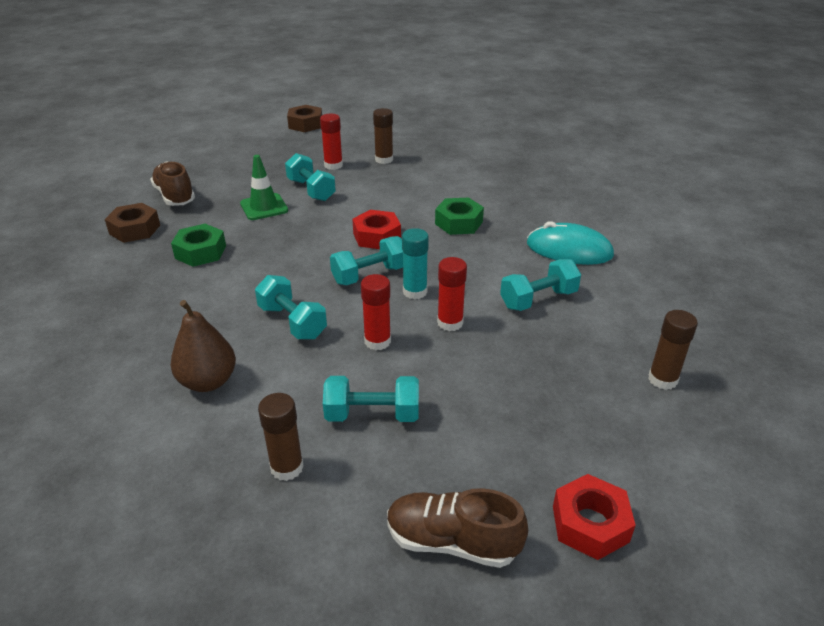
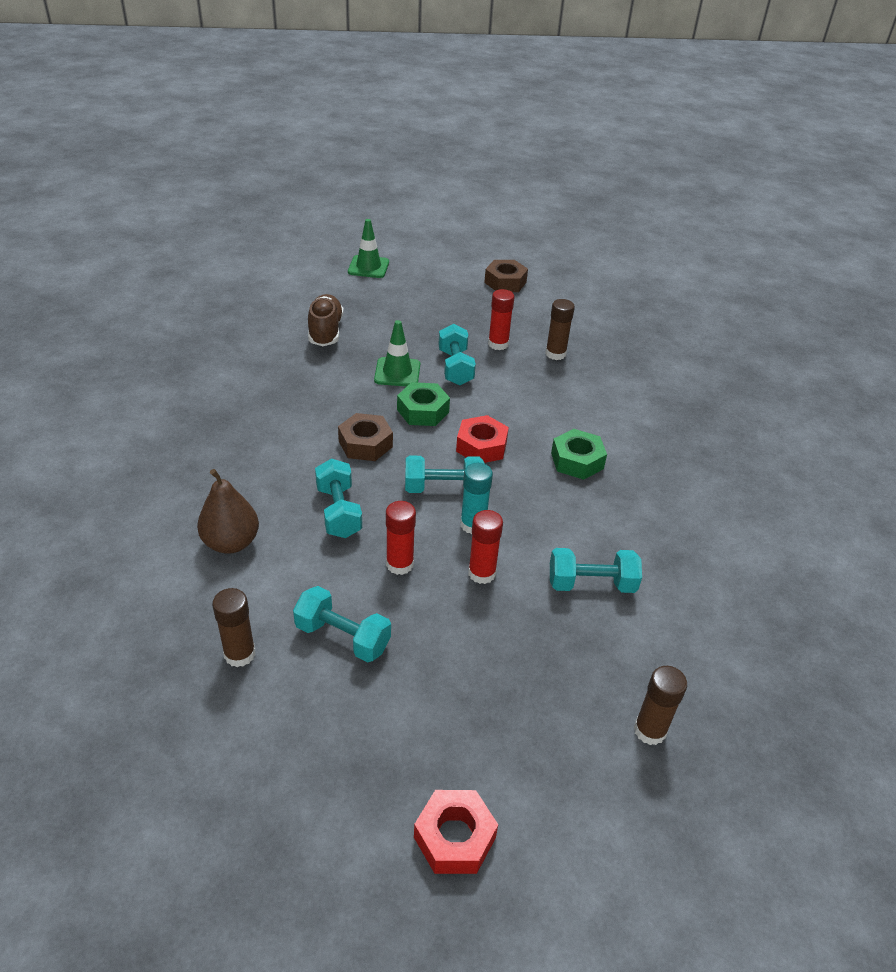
camera: 25 degrees right, 5 degrees up
(135, 229) = (269, 357): brown nut -> brown nut (365, 444)
(179, 142) = (368, 267): none -> green traffic cone
(200, 252) = (308, 404): green nut -> green nut (423, 411)
(452, 542) = (323, 789): brown shoe -> none
(569, 250) = (672, 539): turquoise mouse -> none

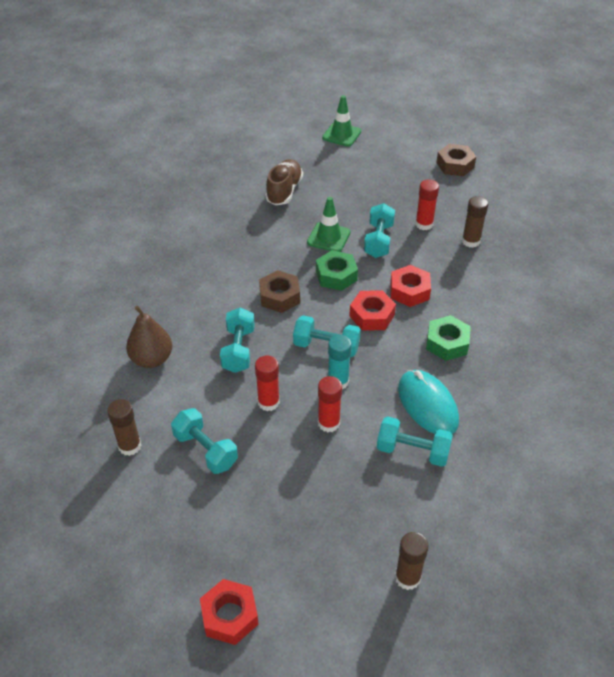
camera: 20 degrees right, 5 degrees up
(512, 414) = (409, 291): none -> red nut
(585, 530) = (427, 405): none -> turquoise mouse

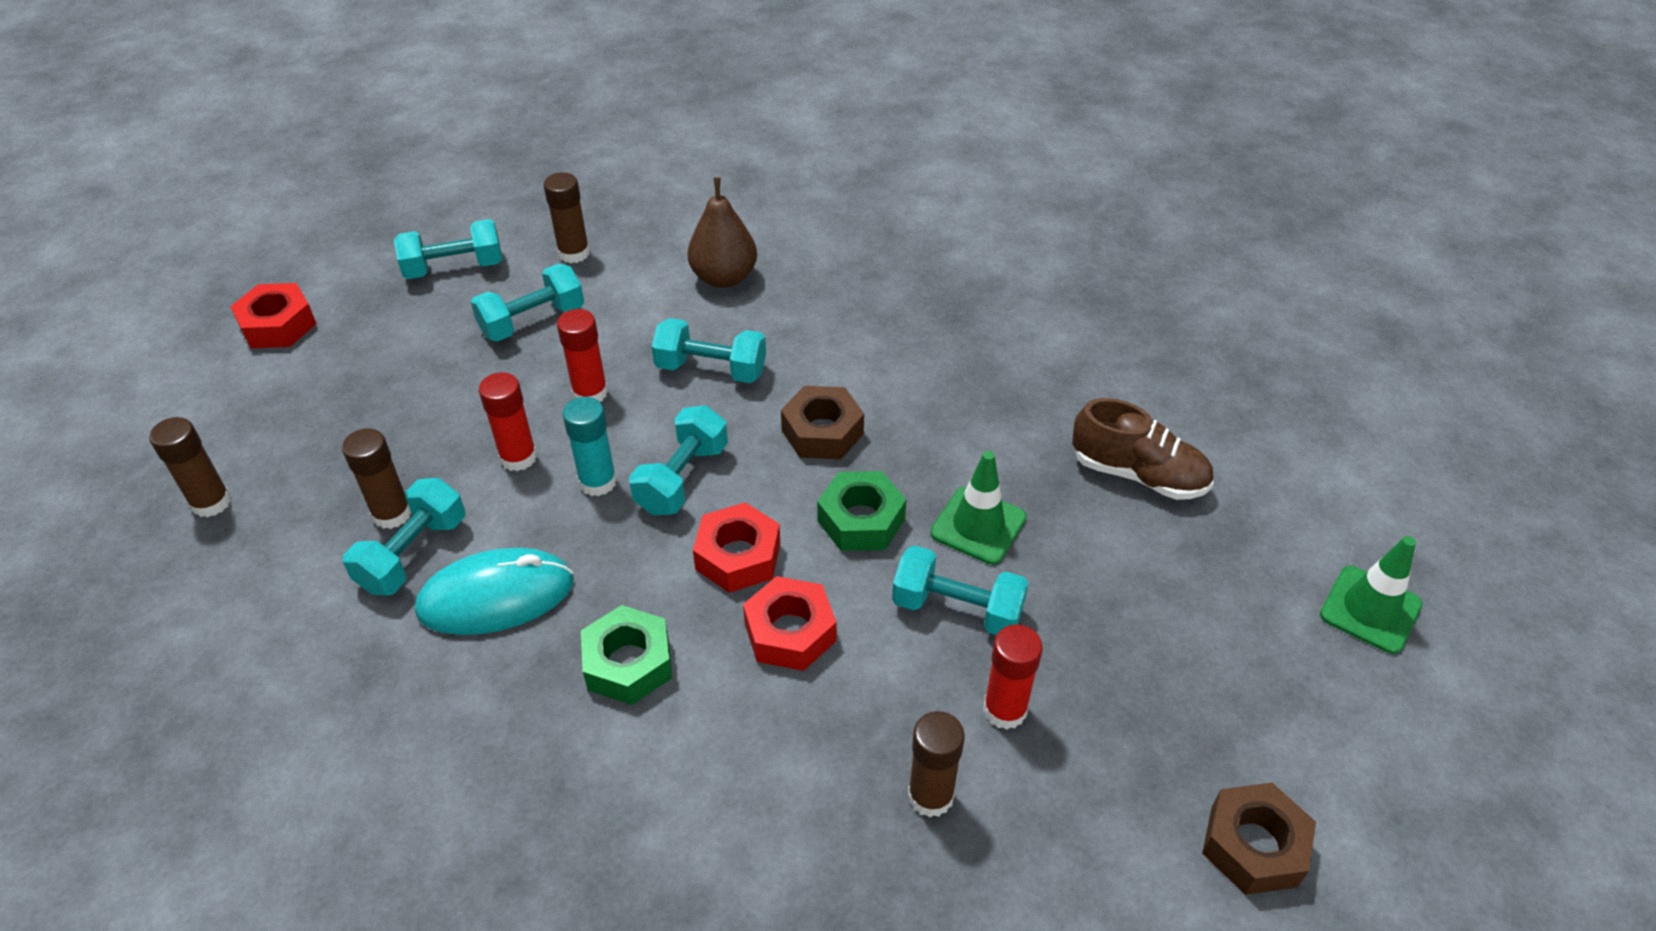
camera: 100 degrees right, 0 degrees up
(151, 516) = (454, 268): none -> turquoise dumbbell
(388, 472) = (392, 514): none -> brown glue stick

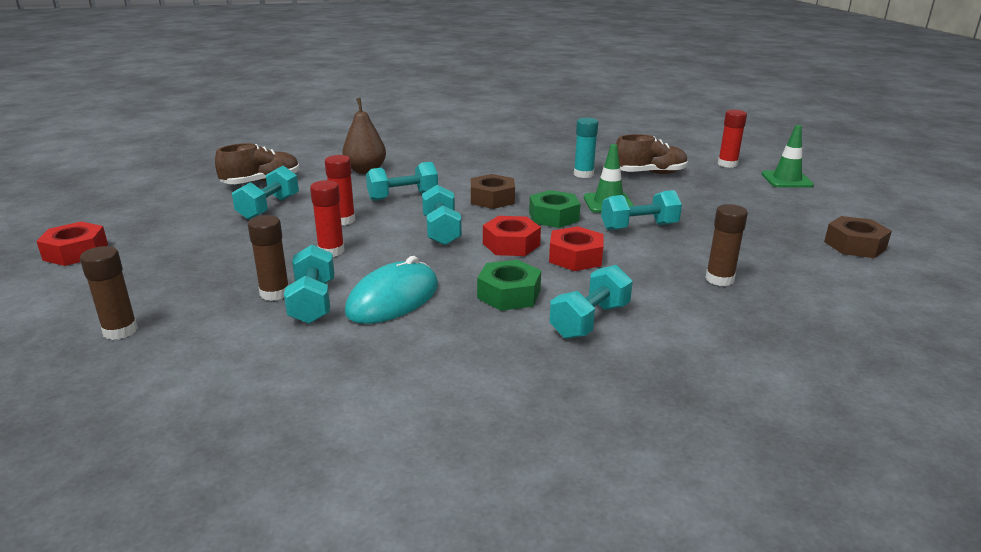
camera: 35 degrees left, 20 degrees down
(454, 268) = (186, 203): turquoise dumbbell -> turquoise dumbbell (590, 321)
(574, 253) = (261, 182): brown glue stick -> brown shoe
(598, 482) = (394, 245): turquoise glue stick -> turquoise glue stick (583, 174)
(1005, 710) = (706, 246): red glue stick -> red glue stick (727, 164)

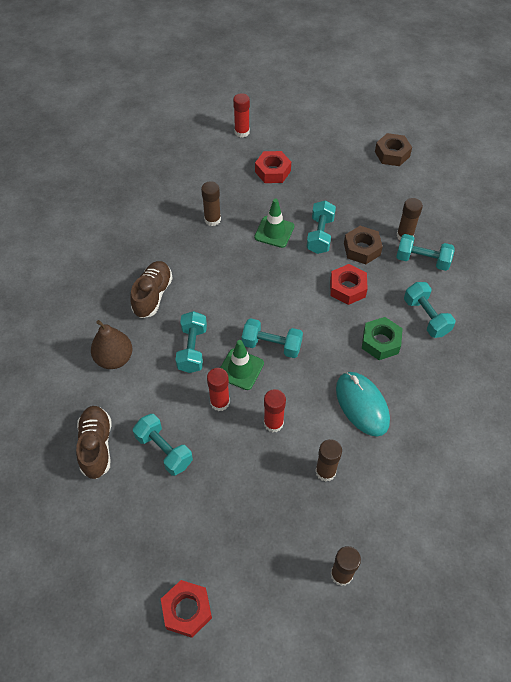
camera: 65 degrees left, 30 degrees up
(313, 302) = (348, 451): turquoise dumbbell -> turquoise dumbbell (422, 260)
(492, 199) = (229, 294): brown nut -> brown nut (362, 249)
(511, 244) = (313, 314): red nut -> red nut (272, 171)
(553, 217) = (281, 272): green nut -> none
(583, 174) = (212, 219): turquoise glue stick -> brown glue stick
(649, 173) = (233, 182): brown shoe -> brown shoe (153, 295)
(786, 180) = (287, 121): green traffic cone -> green traffic cone (240, 369)

